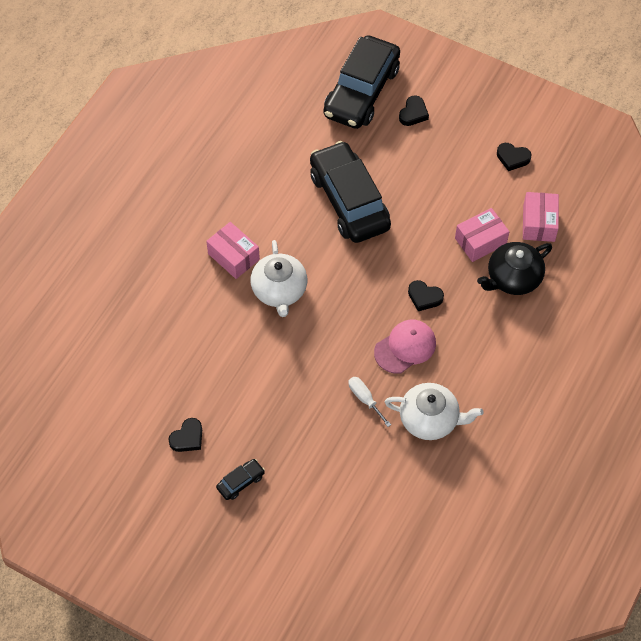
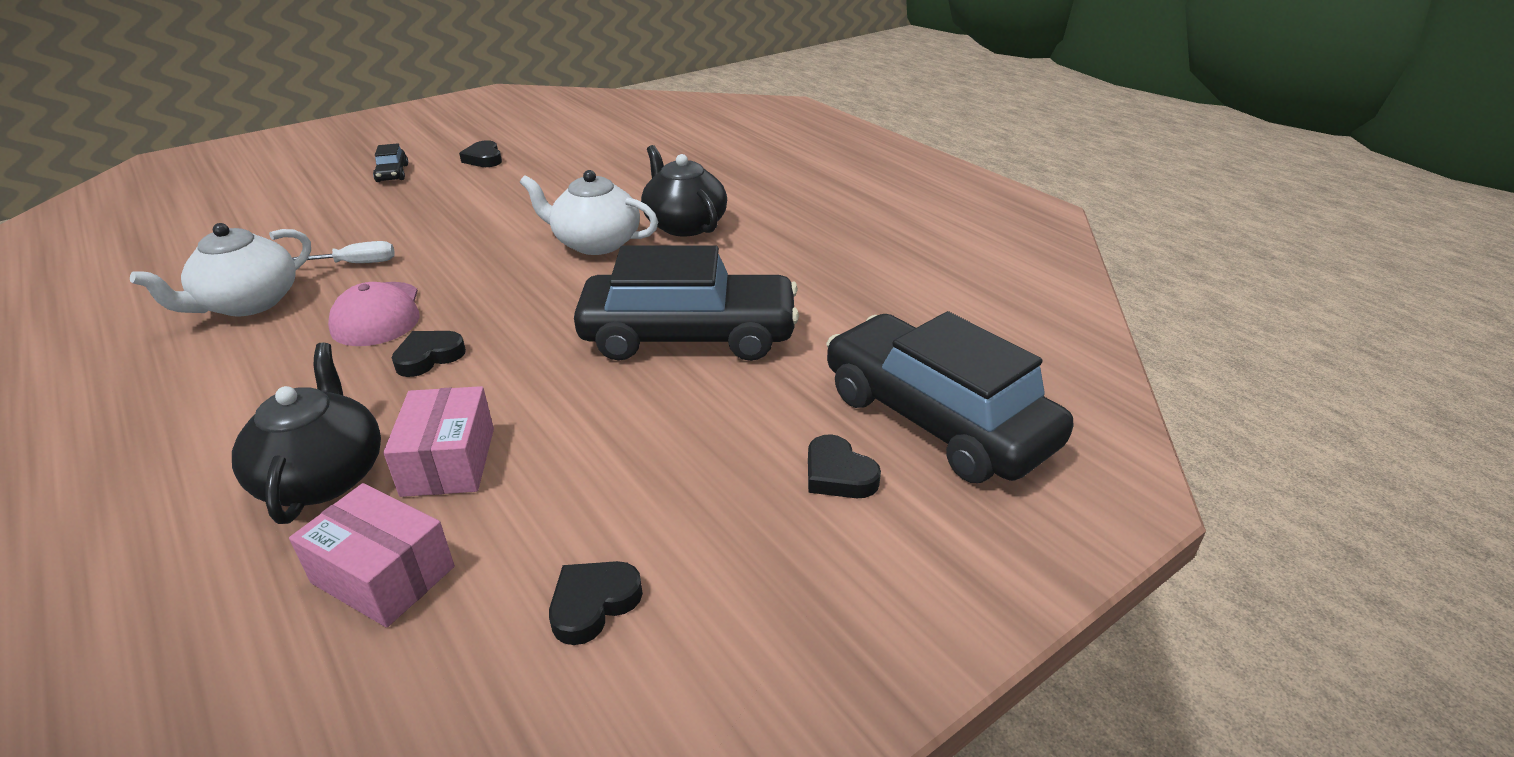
camera: 115 degrees right, 25 degrees down
(233, 256) = (684, 224): pink box -> black teapot

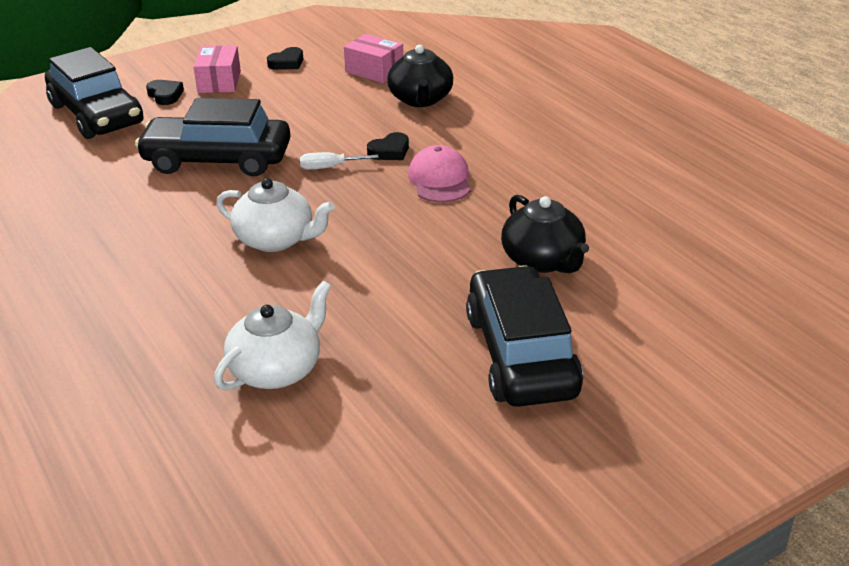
camera: 175 degrees left, 0 degrees up
(248, 303) = (545, 191): white teapot -> white teapot (277, 370)
(358, 263) = (482, 224): white screwdriver -> white screwdriver (329, 167)
(392, 173) = (521, 354): black car -> black car, size x2.50
(449, 461) = (359, 103): pink box -> pink box (219, 82)
(484, 159) = (415, 381): black heart -> none
(684, 224) = (189, 259): black teapot -> black teapot (543, 260)

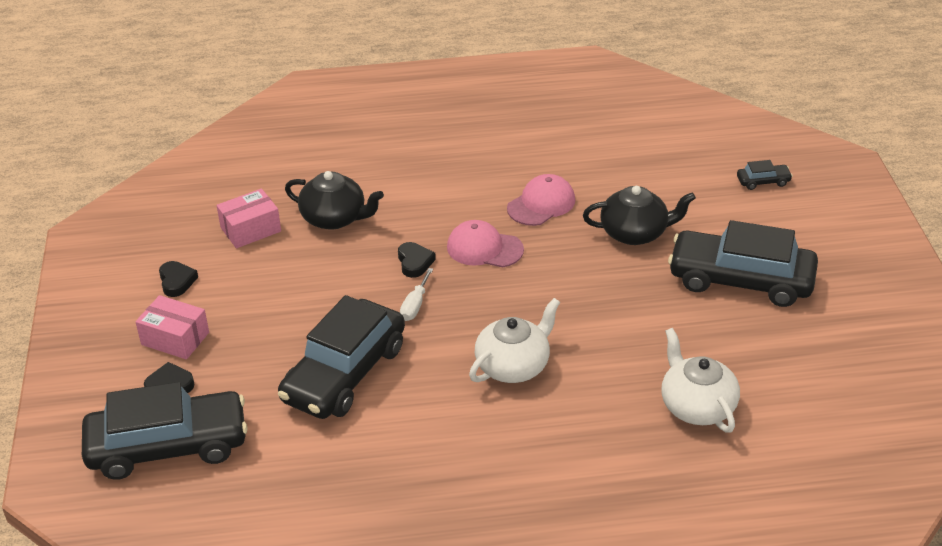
camera: 65 degrees left, 5 degrees up
(539, 192) = (541, 204): none -> pink cap
(734, 331) = (763, 181): none -> black car

